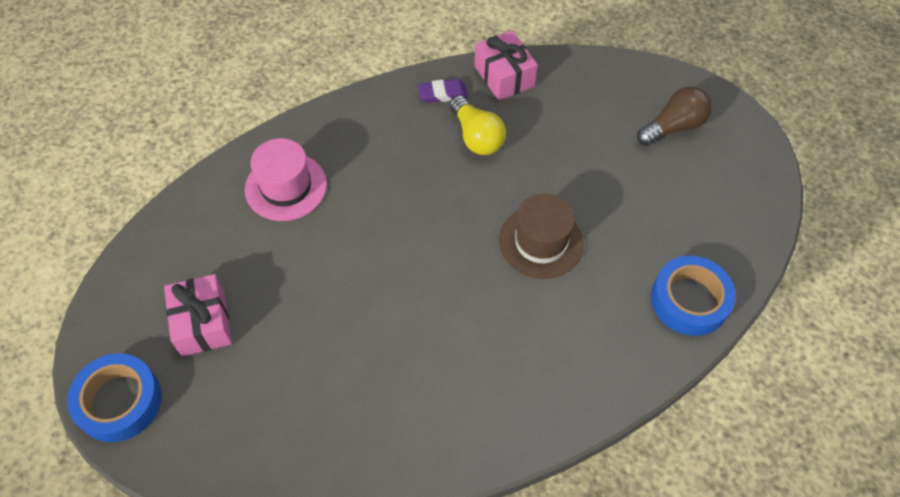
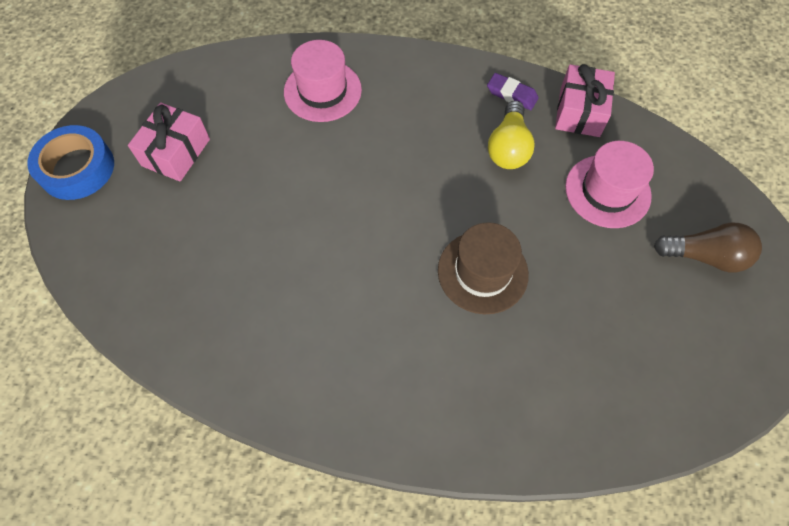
camera: 40 degrees right, 5 degrees up
(574, 123) = (607, 191): none -> pink hat
(689, 300) = (572, 422): blue tape -> none

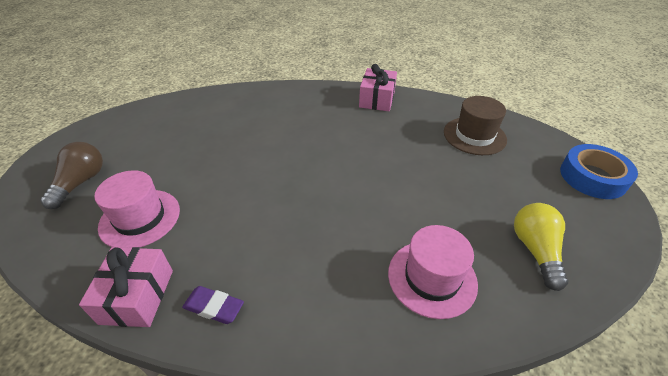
camera: 170 degrees right, 20 degrees down
(176, 152) = (528, 198): pink gift -> pink gift (377, 99)
(482, 272) = (256, 154): brown hat -> brown hat (474, 136)
(508, 147) = (226, 244): yellow light bulb -> yellow light bulb (535, 250)
(704, 256) = (81, 182): brown light bulb -> brown light bulb turned 105 degrees clockwise

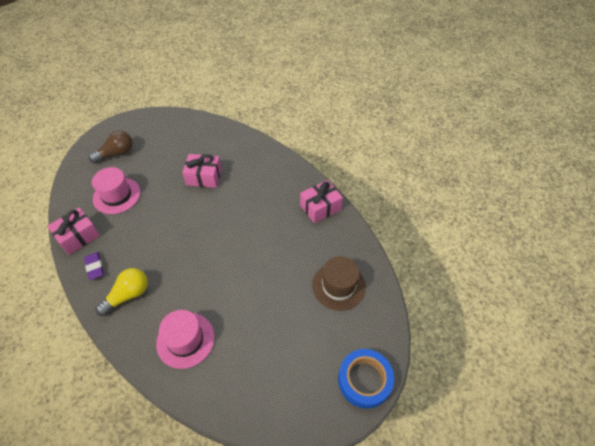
camera: 45 degrees right, 10 degrees up
(233, 140) = (204, 177): none -> pink gift
(535, 250) = (252, 379): yellow light bulb -> yellow light bulb (128, 295)

